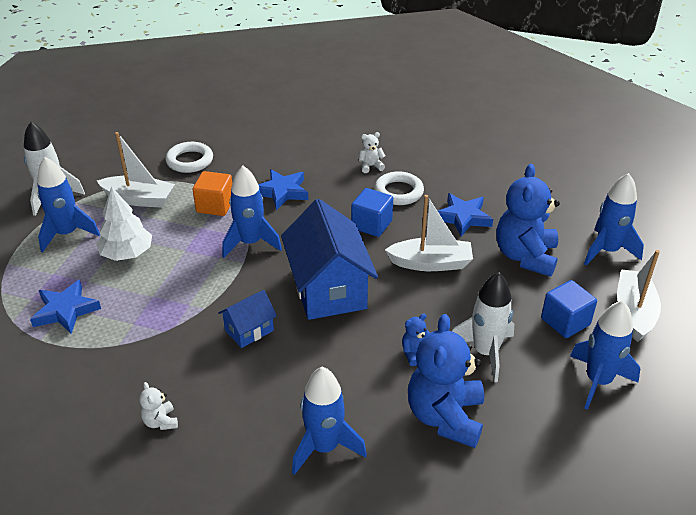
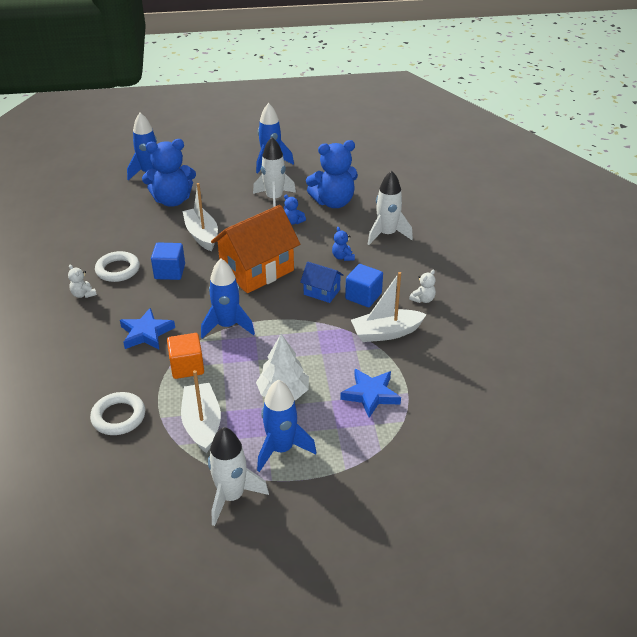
camera: 115 degrees left, 0 degrees up
(303, 375) = (342, 257): none -> blue teddy bear
(324, 447) = (387, 234): blue rocket -> white rocket
(328, 289) = (257, 271): blue house -> orange house
(463, 217) = (139, 233): blue star -> none
(565, 322) = (229, 178): blue cube -> blue cube (363, 296)
(634, 312) = (206, 159): white boat -> white boat (386, 333)

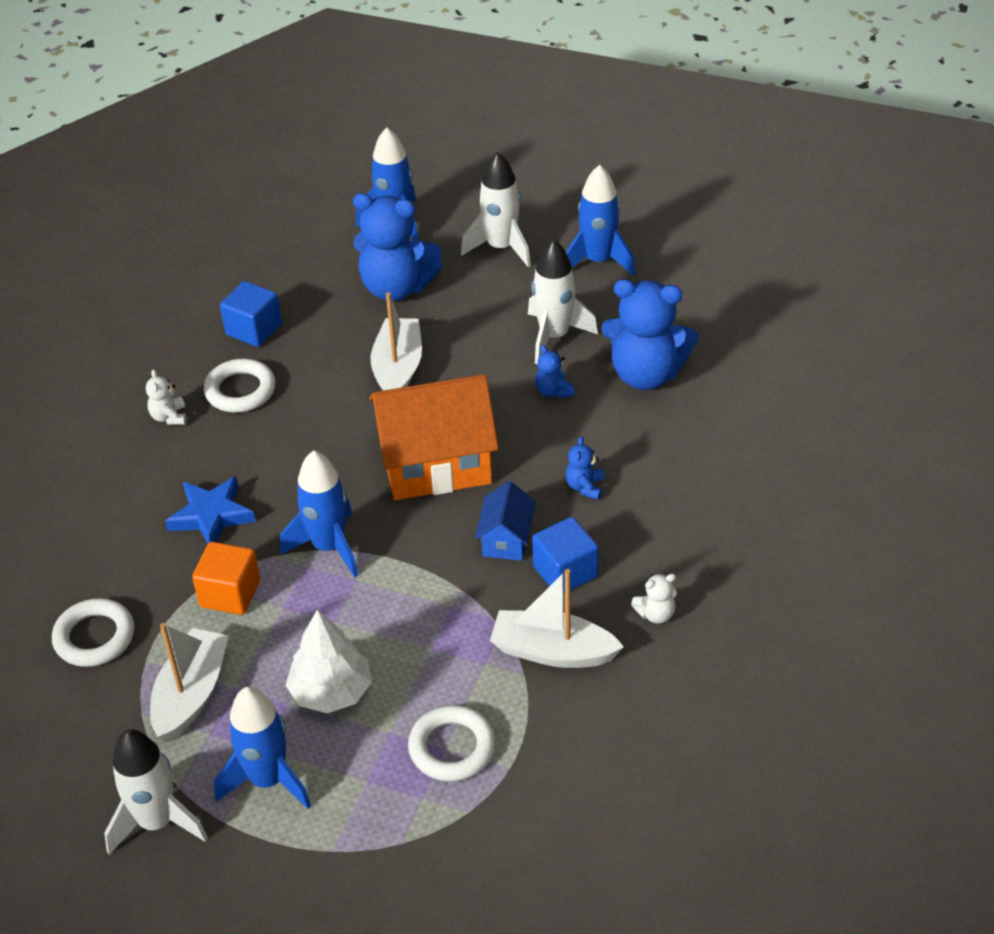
camera: 30 degrees right, 5 degrees up
(170, 272) = (309, 420): blue cube -> blue cube (254, 330)
(322, 292) = (506, 540): blue house -> blue house turned 45 degrees clockwise
(370, 394) = (452, 747): blue star -> white ring
(387, 234) = (688, 469): white rocket -> white rocket (501, 248)

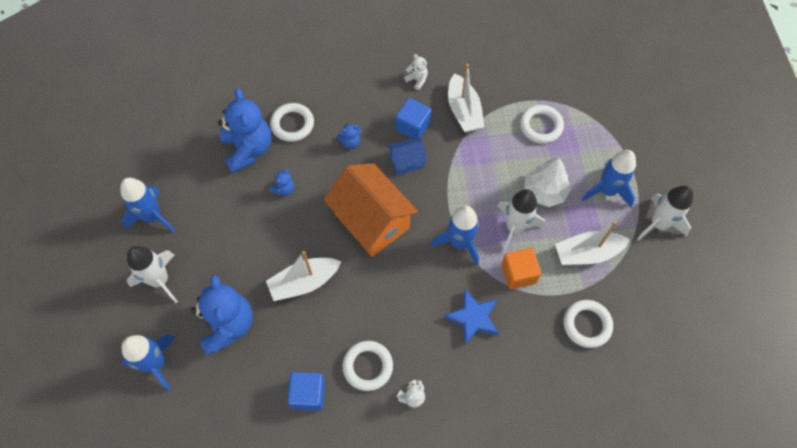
camera: 120 degrees left, 20 degrees up
(554, 336) = (236, 210): white rocket -> white rocket (515, 227)
(661, 433) = (292, 124): none -> white ring

